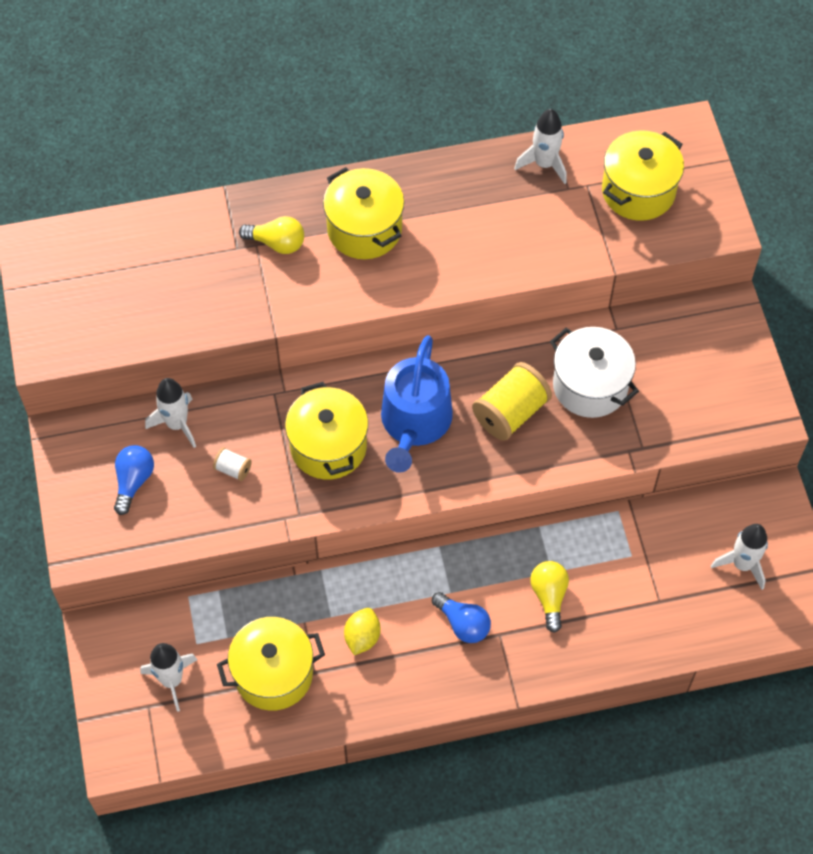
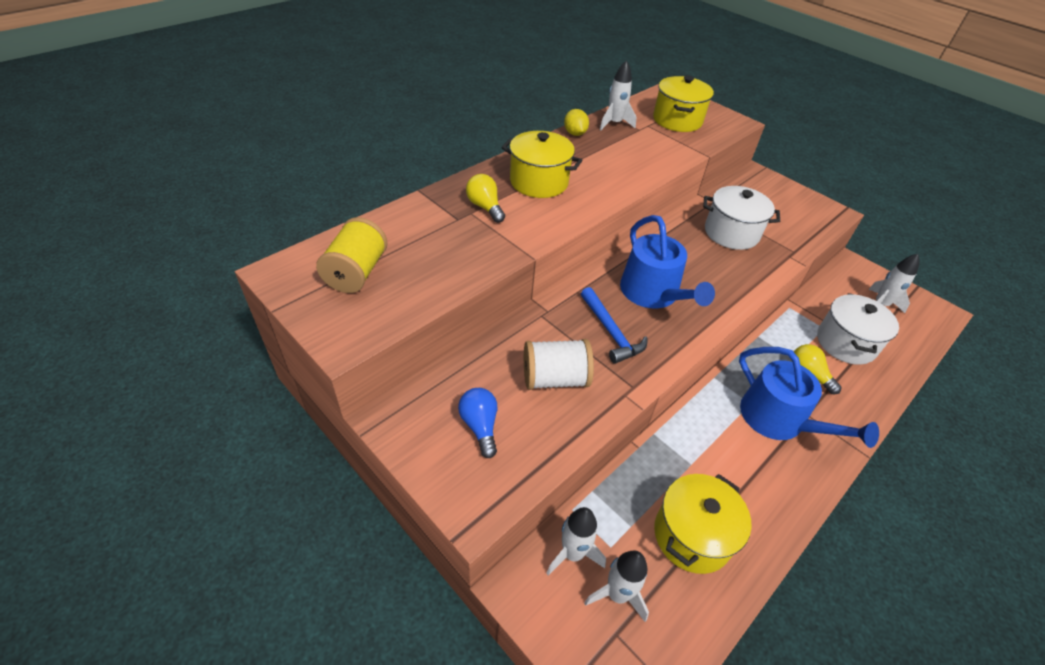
camera: 35 degrees left, 15 degrees down
(177, 424) = (483, 367): white rocket -> white rocket (572, 553)
(233, 469) = (555, 378): white spool -> white spool, size x2.10
(277, 243) = (485, 207): yellow light bulb -> yellow light bulb turned 105 degrees counterclockwise
(328, 446) = (611, 332): yellow pot -> blue hammer
(362, 637) = (726, 467): yellow lemon -> yellow lemon (575, 133)
(463, 624) = (779, 420): blue light bulb -> blue watering can
(510, 412) = (704, 264): yellow spool -> yellow spool (356, 272)
(637, 586) = (845, 343): none -> white pot

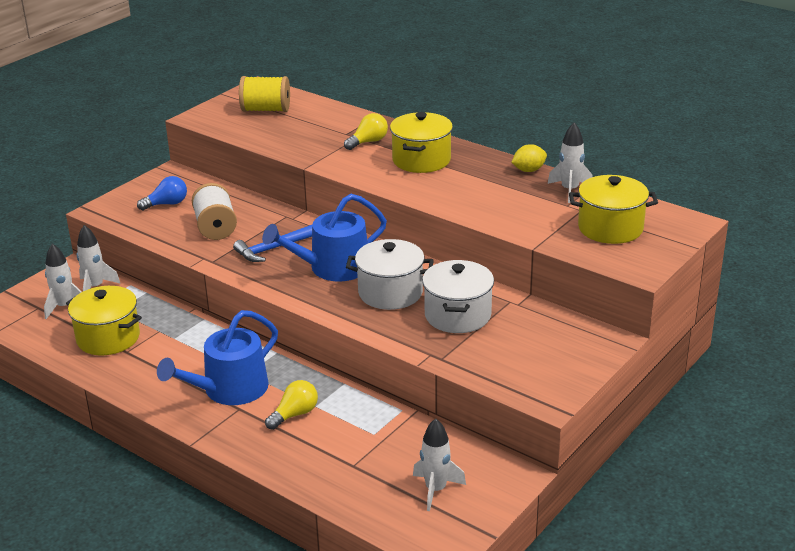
camera: 85 degrees right, 15 degrees down
(845, 343) = (352, 448): white pot -> white pot (390, 293)

